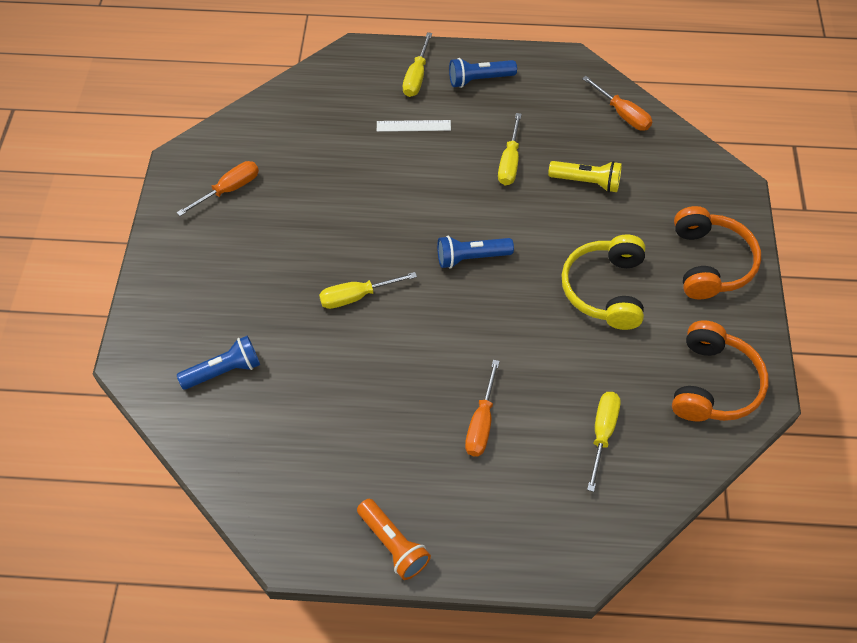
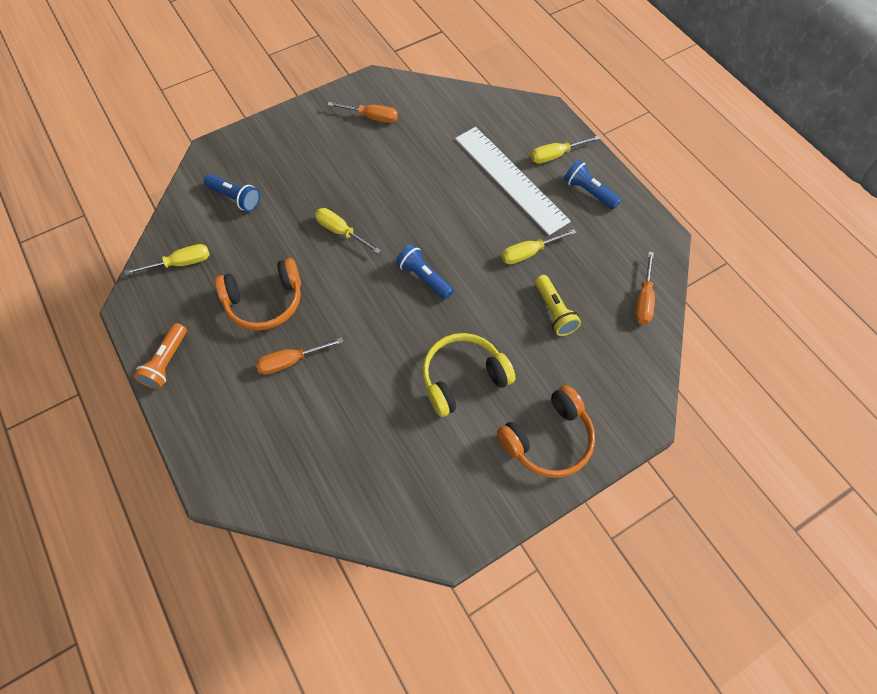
camera: 55 degrees right, 5 degrees up
(413, 126) = (510, 179): white ruler -> white ruler, size x2.38
(602, 433) = (333, 444): yellow screwdriver -> yellow screwdriver (181, 263)
(713, 384) = (432, 501): orange headphones -> orange headphones (265, 302)

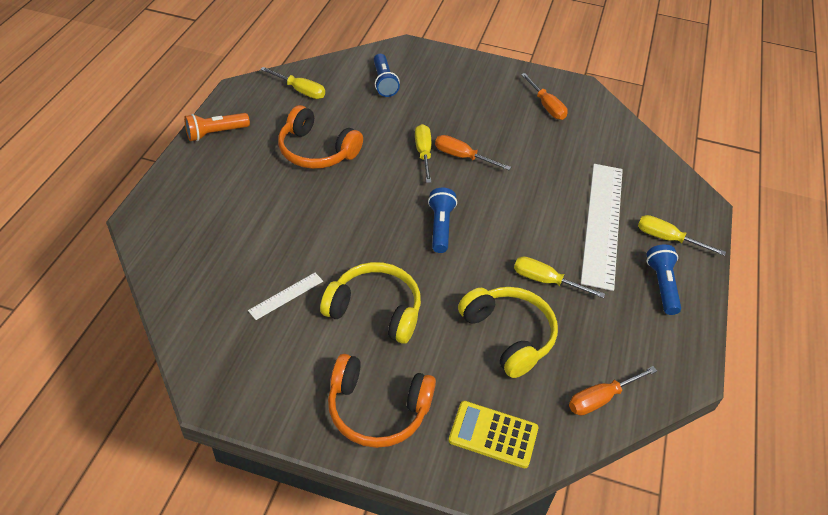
camera: 45 degrees right, 15 degrees down
(291, 361) = (282, 196): orange screwdriver -> orange screwdriver (462, 157)
(397, 429) = (286, 296): none -> white ruler
(554, 311) = (509, 335): yellow flashlight -> yellow headphones
(622, 383) = (493, 434): none -> yellow calculator

